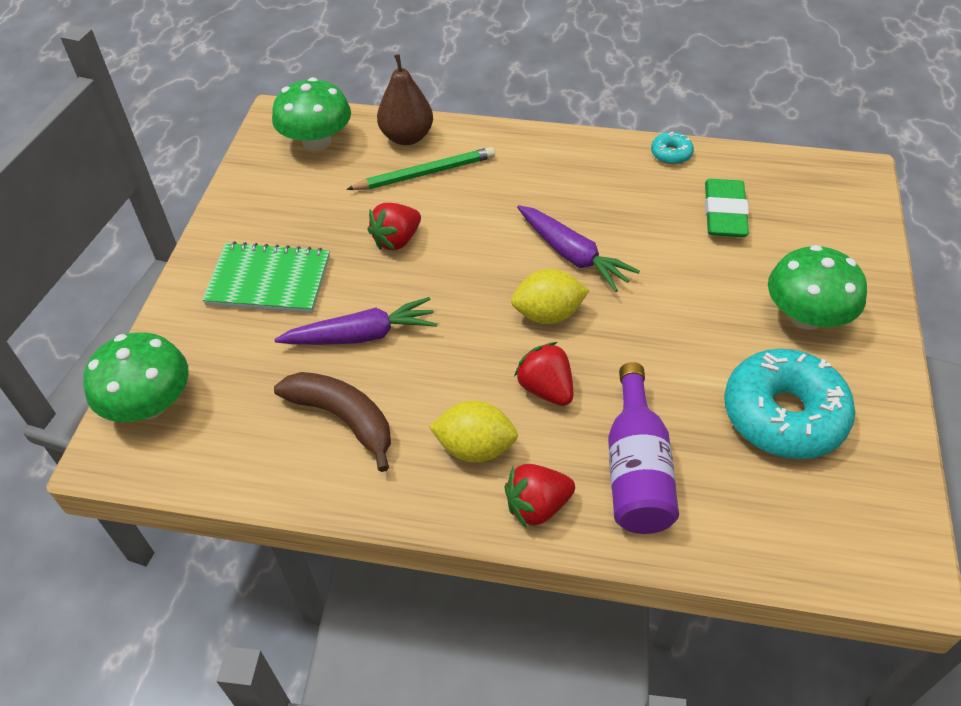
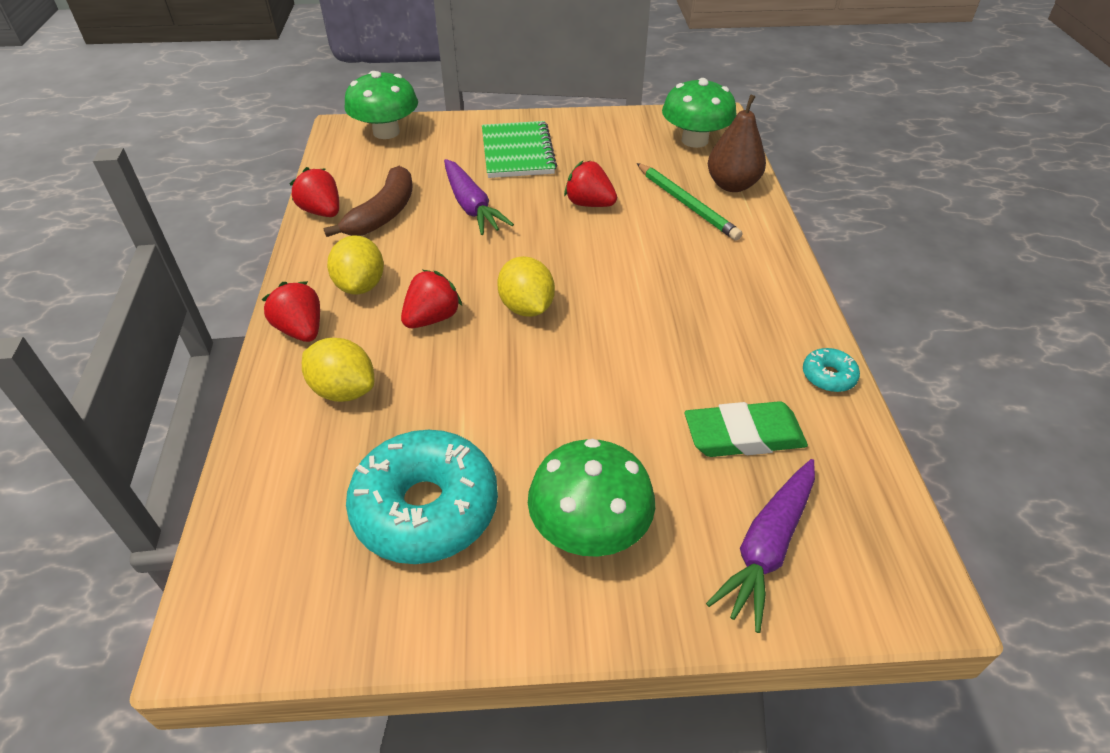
camera: 75 degrees right, 5 degrees down
(313, 482) = (322, 212): none -> red strawberry
(572, 255) = (615, 314): purple carrot -> purple carrot (767, 547)
(636, 469) = (344, 390): purple bottle -> yellow lemon

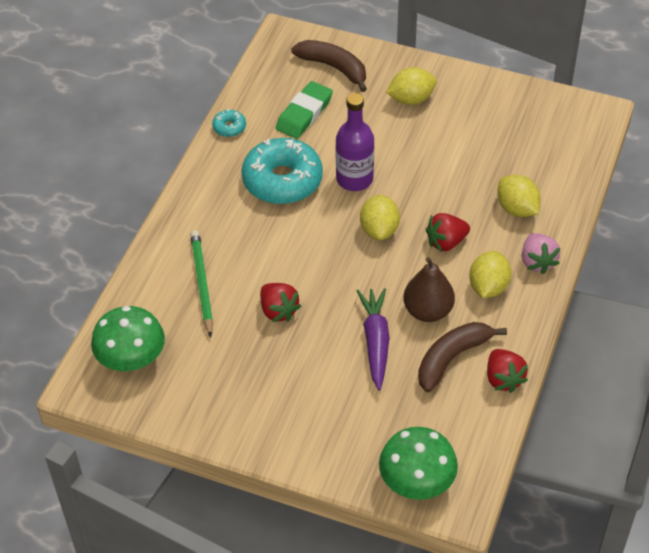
camera: 155 degrees left, 5 degrees up
(301, 330) = (537, 262): red strawberry -> pink strawberry
(426, 508) = (487, 131): turquoise donut -> turquoise donut (282, 180)
(517, 152) = (302, 400): green notebook -> none
(589, 528) = (411, 99): green mushroom -> yellow lemon
(598, 360) = (354, 179): none -> purple bottle
(732, 185) = (149, 291): brown pear -> brown pear (428, 311)
(743, 435) = (304, 113): green eraser -> green eraser turned 75 degrees counterclockwise
(767, 547) = (334, 68): purple carrot -> brown banana

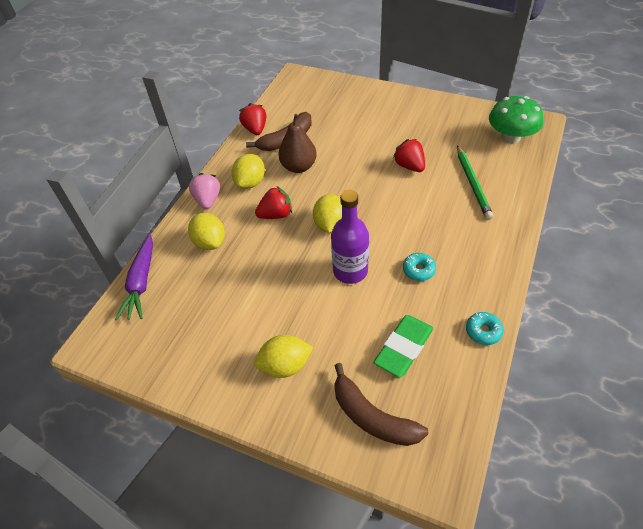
camera: 175 degrees left, 0 degrees up
(282, 180) = (418, 270): turquoise donut -> turquoise donut, size x0.43
(375, 342) = (338, 148): purple carrot -> purple carrot (141, 283)
(417, 481) = (318, 84): green mushroom -> none

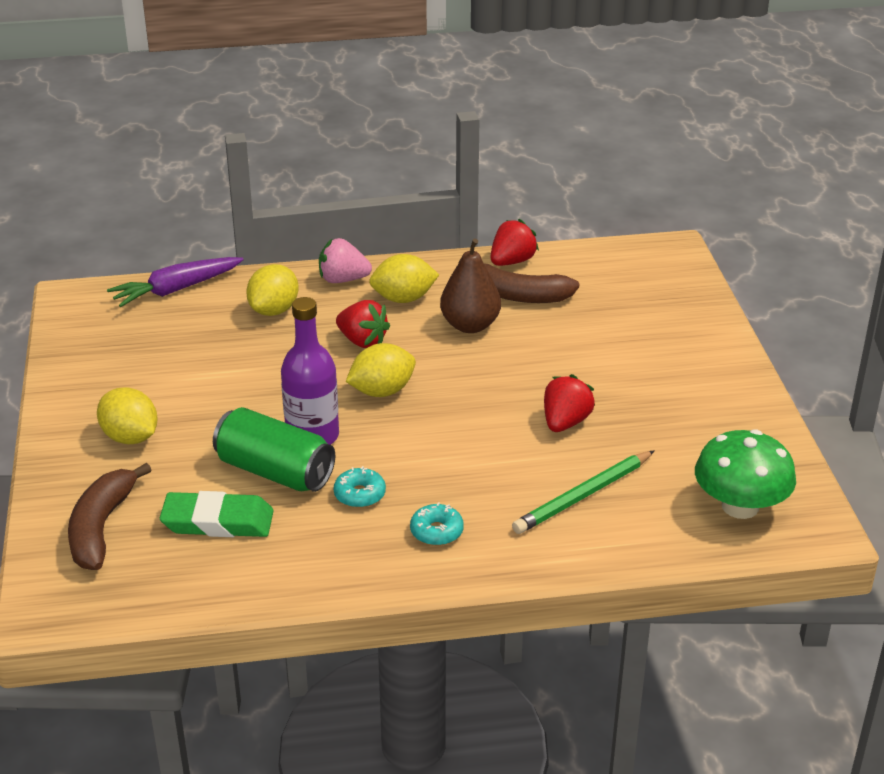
camera: 55 degrees right, 15 degrees down
(208, 200) = (343, 279): pink strawberry -> pink strawberry turned 135 degrees counterclockwise
(372, 301) = (275, 471): none -> green can
(483, 331) = (293, 584): turquoise donut -> turquoise donut (436, 531)

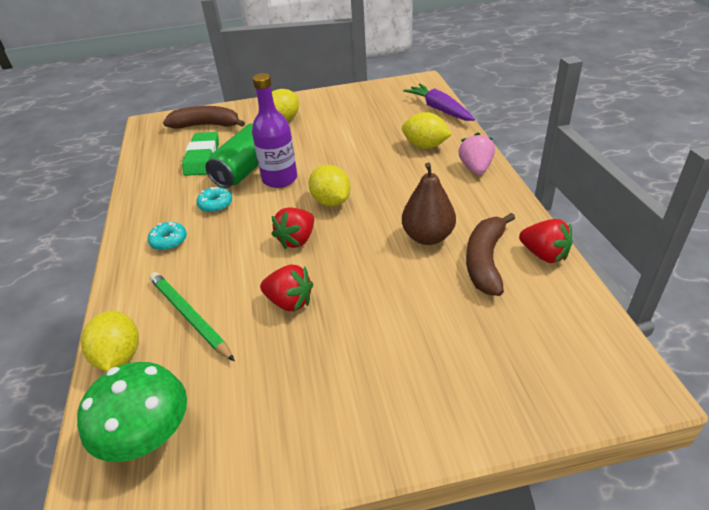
camera: 90 degrees right, 5 degrees up
(362, 341) = (394, 186): red strawberry -> red strawberry (297, 240)
(403, 299) = (458, 199): yellow lemon -> yellow lemon (119, 356)

